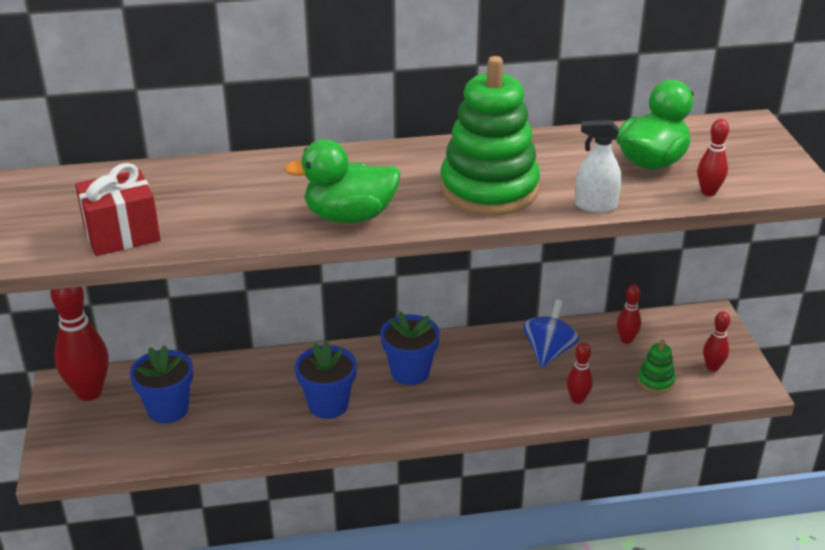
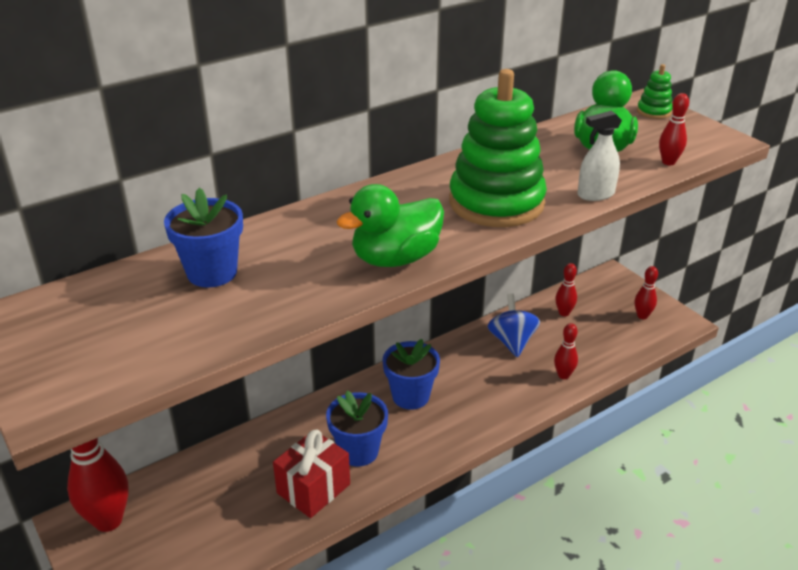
camera: 25 degrees left, 0 degrees up
(122, 234) = (177, 340): red gift -> red gift (313, 489)
(168, 409) = (205, 509): blue flower pot -> blue flower pot (212, 273)
(655, 381) = (610, 340): green stacking toy -> green stacking toy (654, 112)

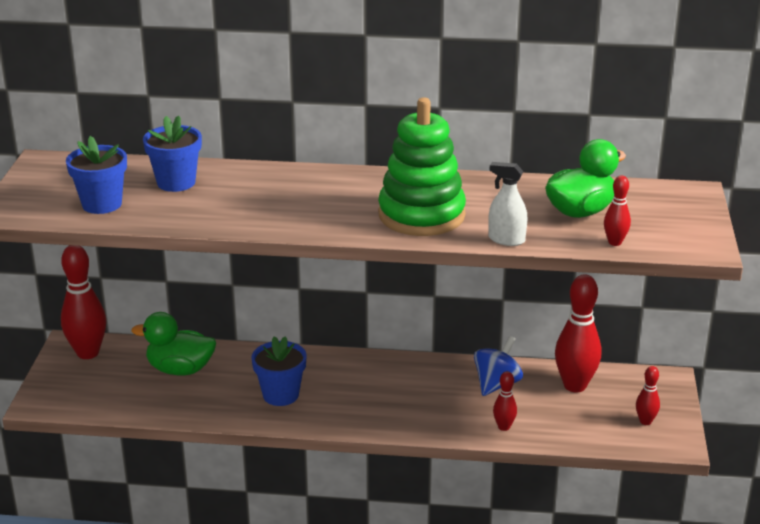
camera: 40 degrees right, 5 degrees down
(313, 489) = (223, 400): red gift -> none
(395, 259) = (293, 220): green duck -> green duck (180, 369)
(410, 396) = (363, 380): blue flower pot -> blue flower pot (102, 204)
(564, 313) = (575, 385): red bowling pin -> red bowling pin, size x2.00
(654, 112) = (686, 202): green stacking toy -> none

